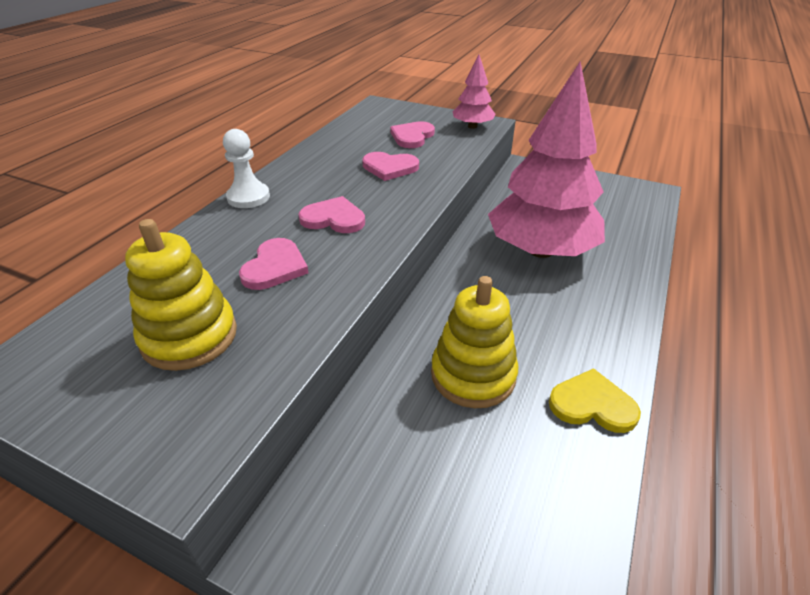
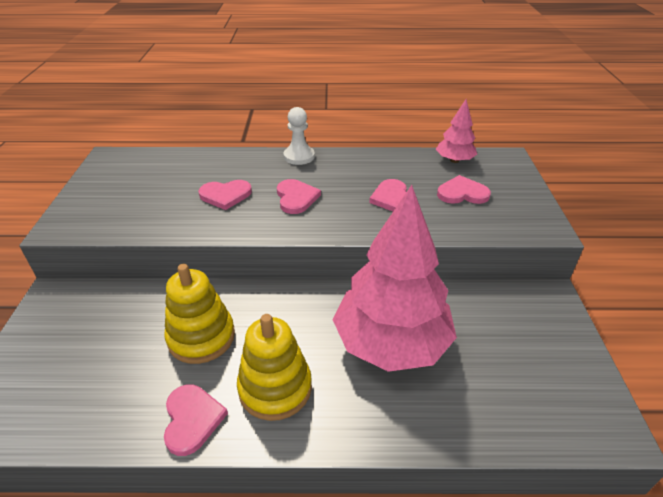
camera: 65 degrees right, 0 degrees up
(189, 336) = (149, 192): yellow stacking toy -> yellow stacking toy (275, 388)
(472, 126) = (526, 221): pink tree -> pink tree (454, 160)
(592, 404) = (192, 419): yellow heart -> pink heart

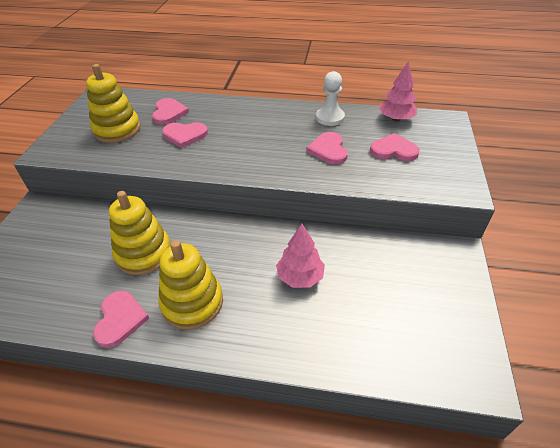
camera: 10 degrees right, 5 degrees up
(142, 195) = (117, 130): none -> yellow stacking toy
(296, 198) = (243, 142): pink heart -> pink heart (169, 113)
(299, 156) = (256, 105): white pawn -> white pawn (330, 118)
(391, 343) = (300, 277): pink tree -> pink tree, size x0.47

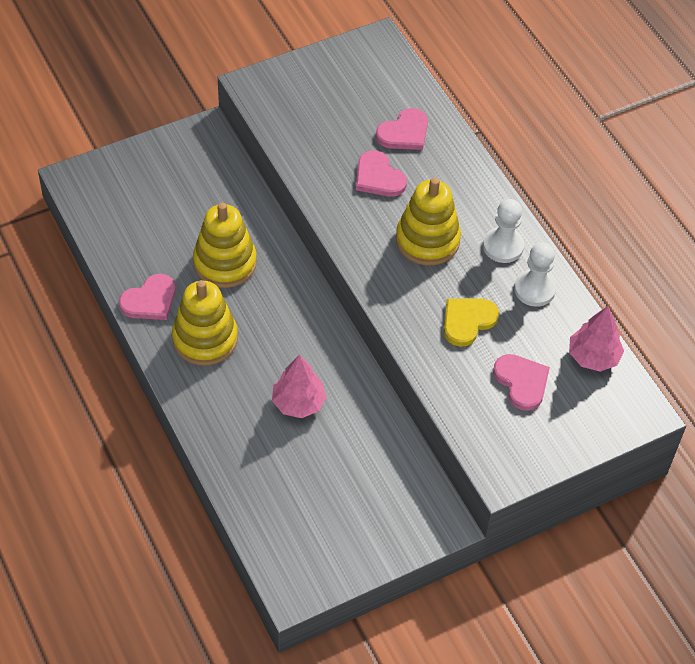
camera: 50 degrees right, 10 degrees up
(117, 130) = (335, 112): yellow stacking toy -> yellow stacking toy (427, 240)
(288, 115) = (503, 246): none -> white pawn
(328, 150) = (467, 321): pink heart -> yellow heart

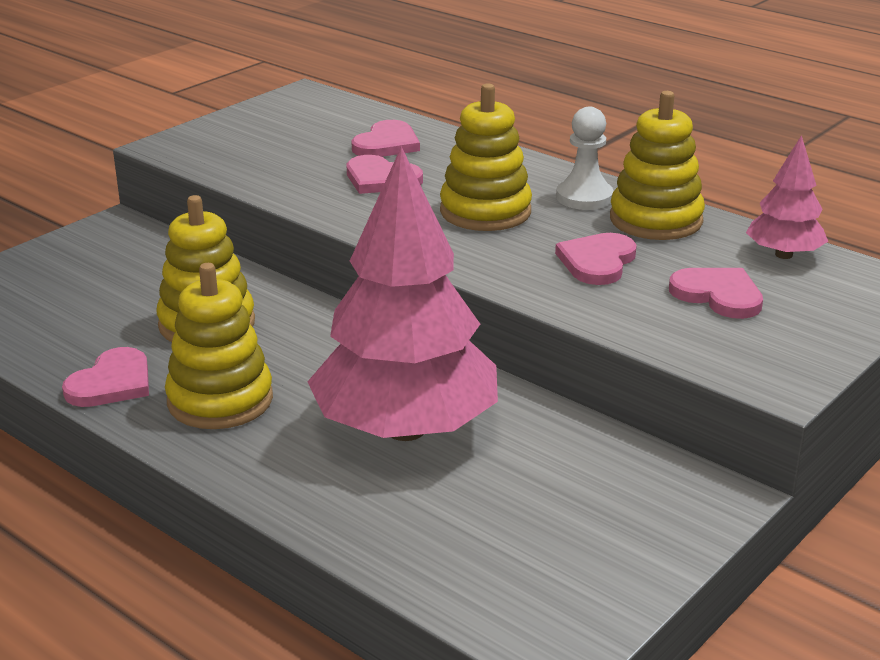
camera: 20 degrees left, 25 degrees down
(298, 403) = (405, 429): pink tree -> pink tree, size x2.12
(467, 321) = (597, 262): yellow heart -> pink heart
(534, 289) = (655, 220): white pawn -> yellow stacking toy

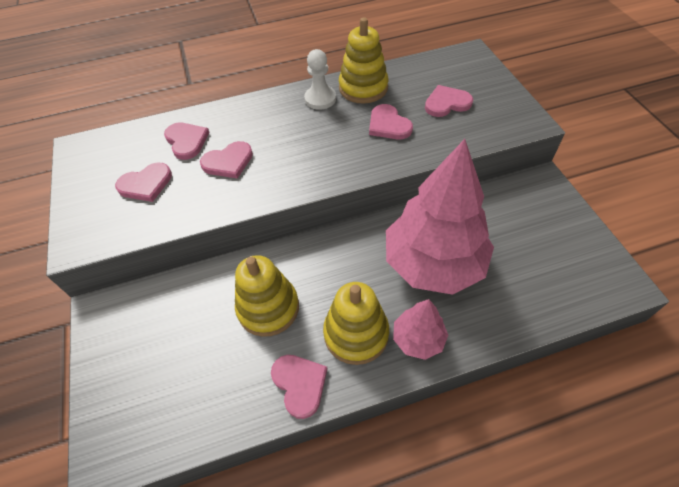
camera: 55 degrees left, 25 degrees up
(289, 147) = (146, 184): none -> pink heart
(485, 211) = (304, 139): yellow stacking toy -> none
(783, 255) = (425, 68): pink tree -> pink tree (418, 339)

